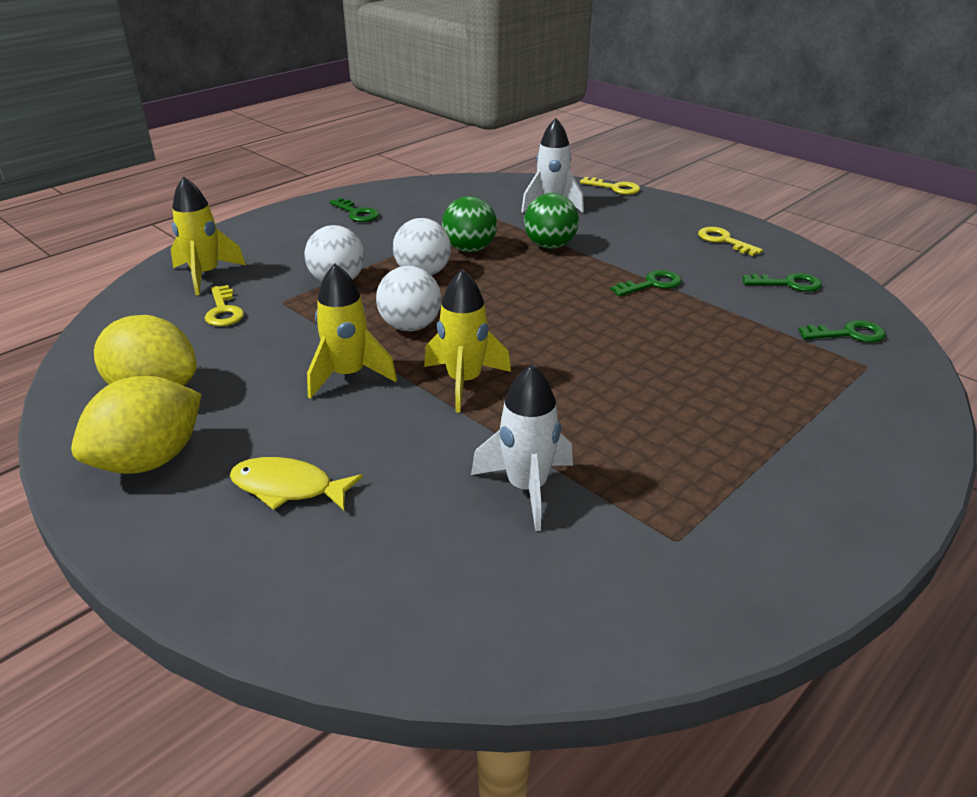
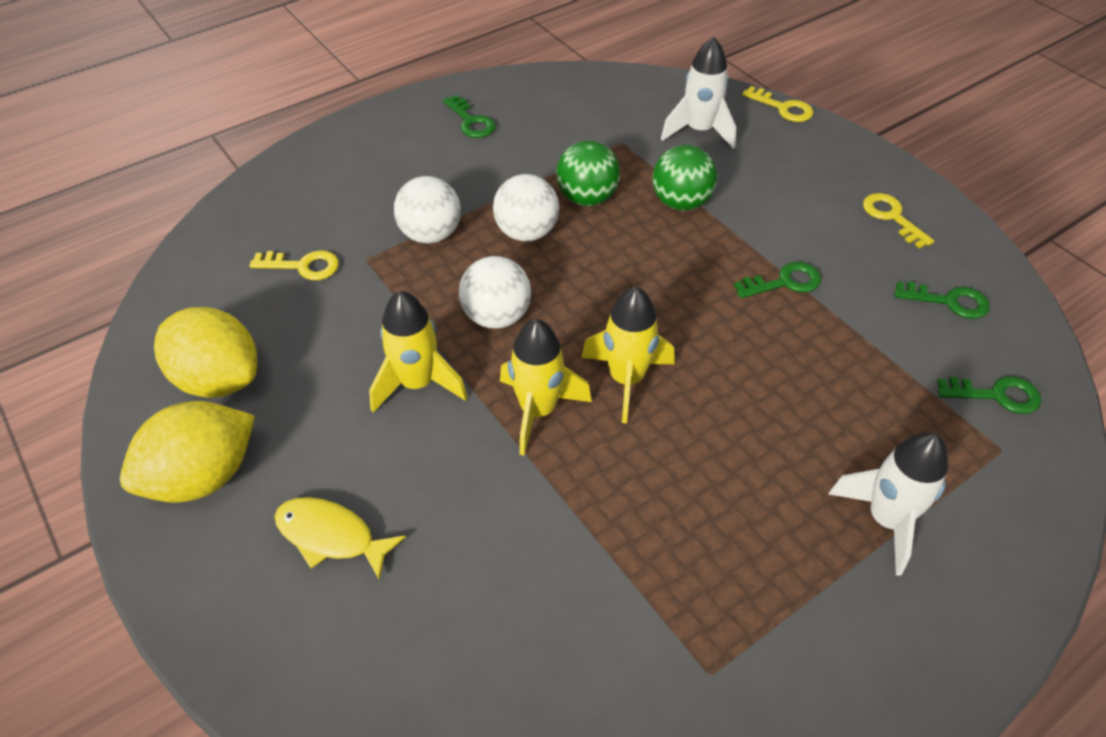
camera: 10 degrees right, 15 degrees up
(206, 275) = (292, 207): yellow rocket -> yellow rocket (626, 379)
(223, 311) = (303, 266): yellow key -> yellow key turned 75 degrees counterclockwise
(527, 488) = (571, 575): white rocket -> white rocket (886, 519)

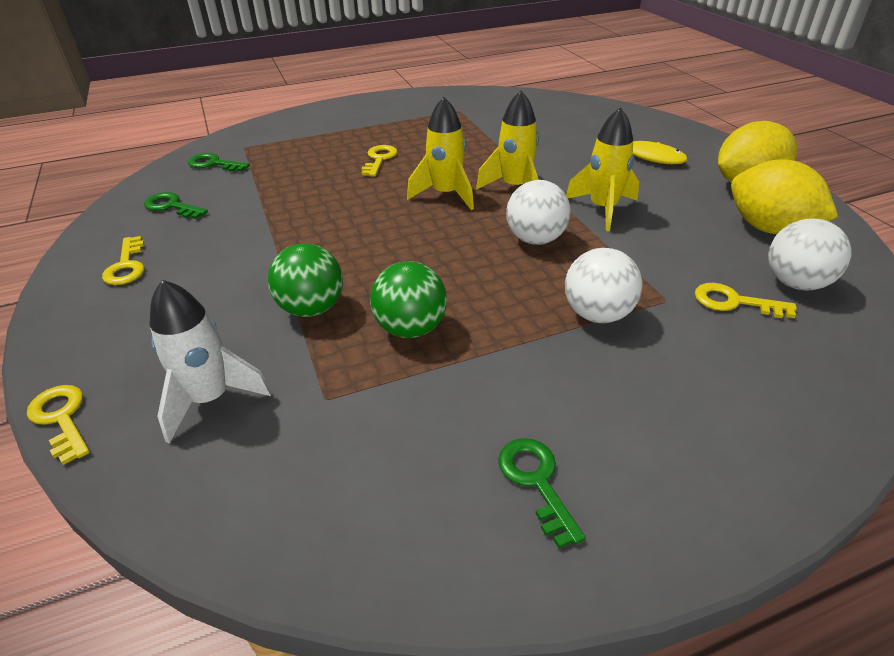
camera: 165 degrees left, 10 degrees down
(526, 232) = (491, 302): white ball -> white ball (795, 283)
(763, 451) = (379, 159): none -> yellow key
(784, 282) = (279, 232): green key -> none
(886, 519) = (337, 134): white rocket -> none

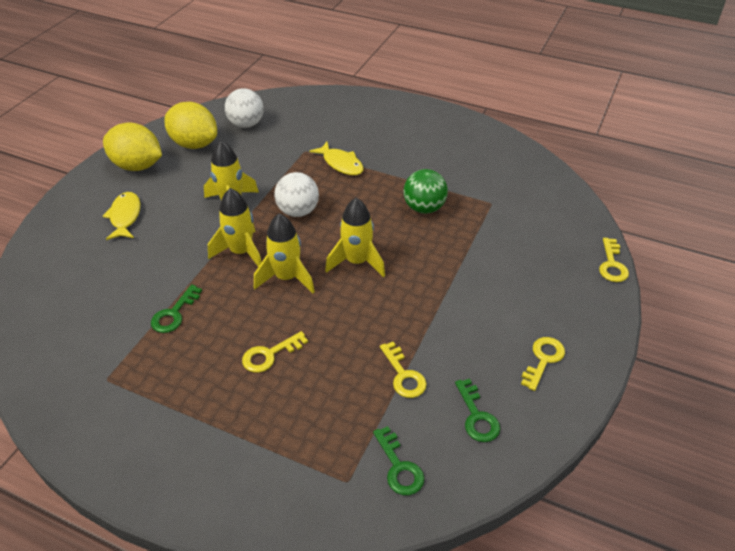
camera: 135 degrees left, 5 degrees up
(211, 399) = (539, 232): white rocket -> none
(311, 308) = (457, 248): green ball -> none
(404, 236) = (357, 262): none -> yellow rocket
(536, 482) = (448, 139): green key -> green key (174, 314)
(597, 314) = (341, 164): white ball -> yellow fish
(734, 302) = (283, 134): yellow key -> yellow key (403, 375)
(769, 228) = (194, 144): yellow lemon -> yellow lemon turned 60 degrees counterclockwise

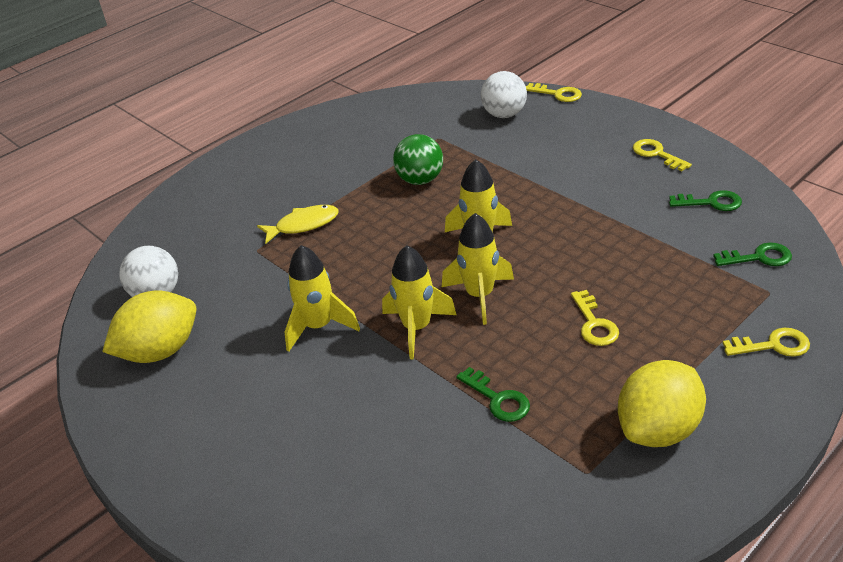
camera: 65 degrees left, 5 degrees down
(125, 216) = (277, 438): yellow fish -> none
(137, 166) = (166, 418): yellow lemon -> yellow lemon (658, 429)
(298, 211) = (369, 271): white ball -> white ball (504, 114)
(403, 375) = (651, 235): yellow key -> yellow key (773, 345)

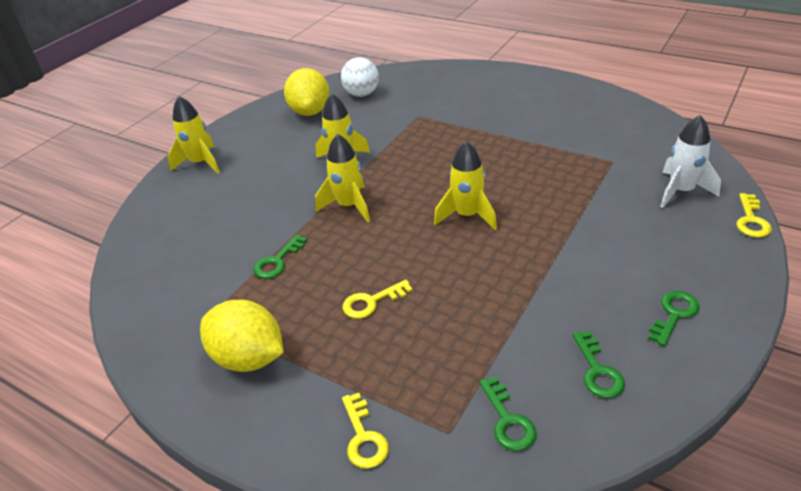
camera: 75 degrees right, 0 degrees up
(160, 351) = (310, 111): yellow lemon -> yellow lemon turned 45 degrees clockwise
(303, 225) = (454, 127): yellow fish -> none
(420, 180) = (539, 166): green ball -> none
(479, 296) = (393, 230): yellow rocket -> yellow rocket (200, 163)
(504, 114) = (681, 191): white ball -> white rocket
(656, 154) = (674, 314): yellow key -> green key

